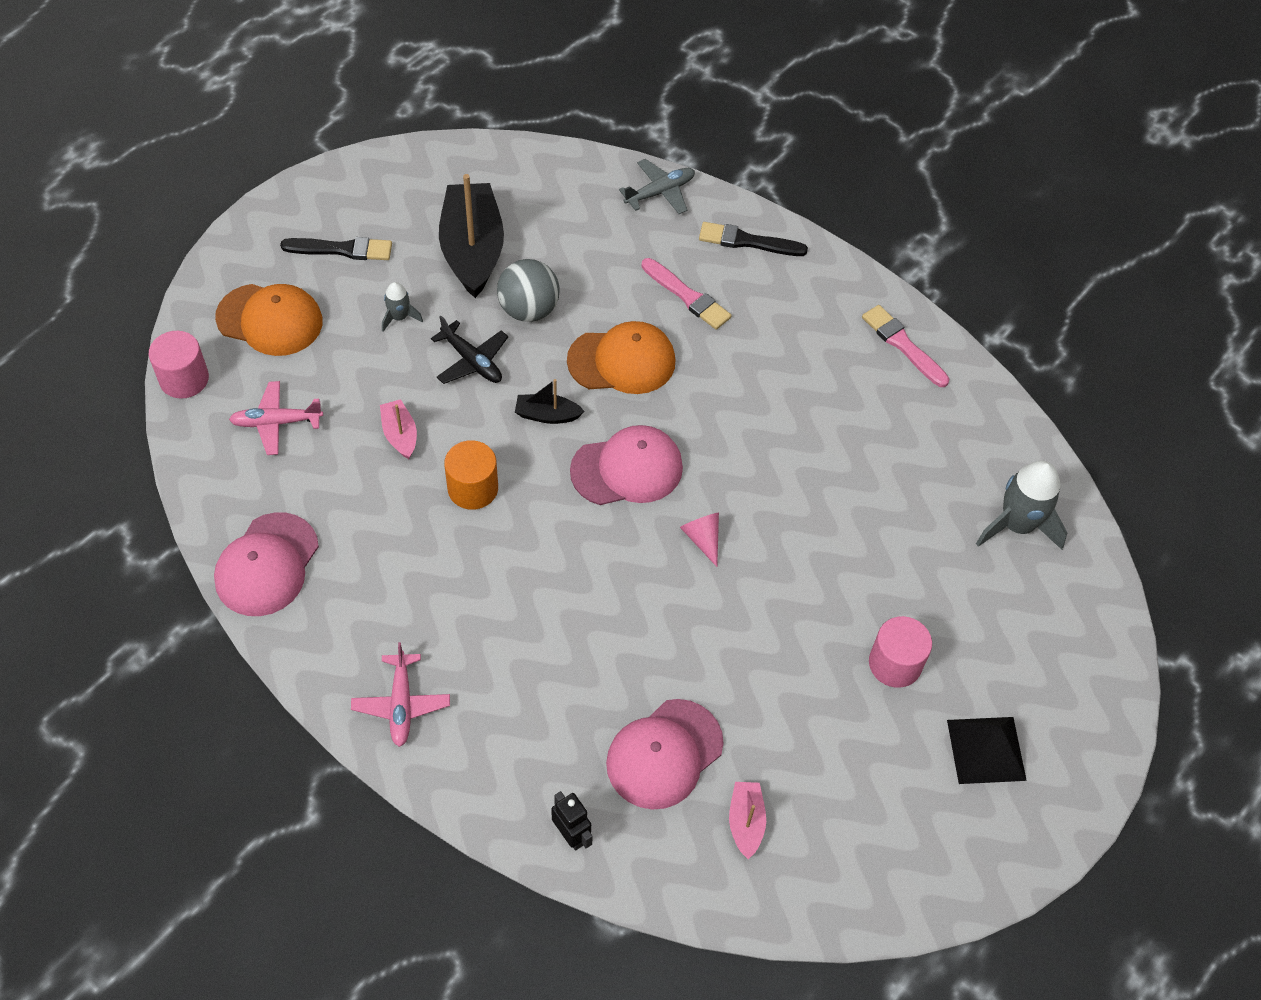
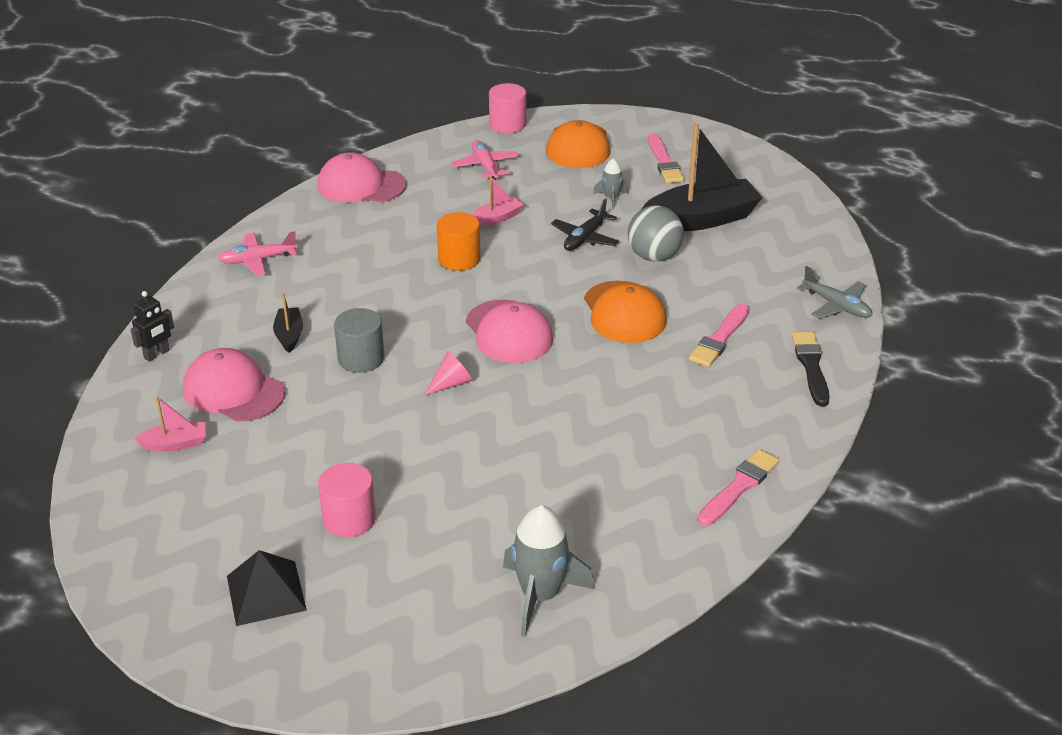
camera: 80 degrees right, 20 degrees down
(342, 249) = (664, 162): black brush -> pink brush
(547, 415) = (547, 283): black boat -> black boat (289, 335)
(637, 617) = (361, 358): none -> grey cylinder

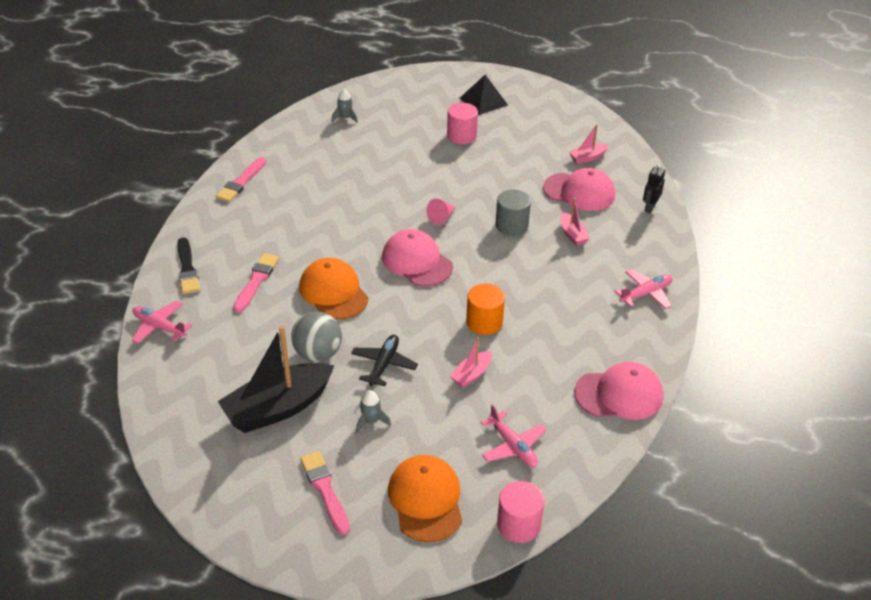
camera: 165 degrees right, 5 degrees up
(289, 335) = (572, 234): black boat -> pink boat
(540, 596) = (345, 118): grey rocket -> grey rocket, size x0.52
(836, 306) = (159, 327): grey plane -> pink plane

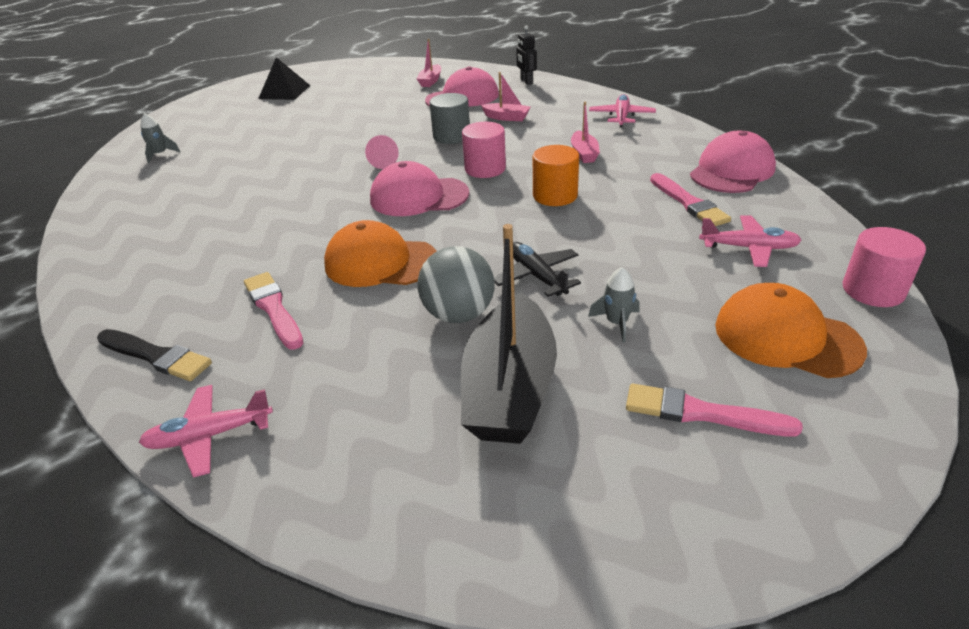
camera: 45 degrees left, 5 degrees down
(241, 182) = (108, 250): pink brush -> pink brush (688, 203)
(461, 136) = (303, 115): pink cylinder -> pink cylinder (485, 169)
(471, 374) = (619, 230): pink boat -> pink boat (584, 154)

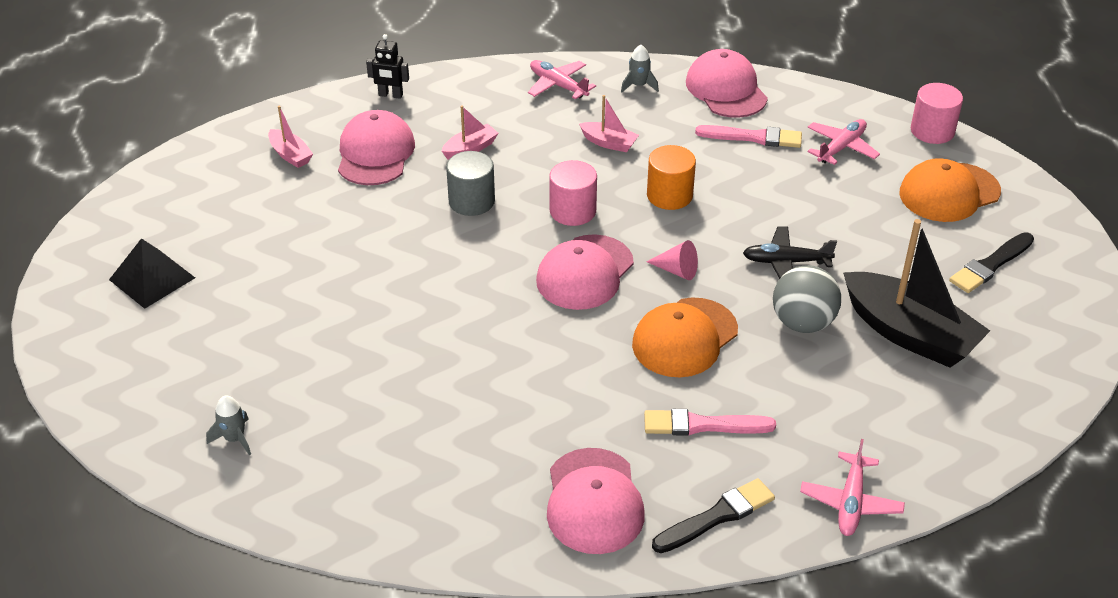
camera: 60 degrees left, 5 degrees up
(152, 289) = (594, 501): none -> pink cap
(383, 162) = (479, 268): pink cone -> pink cone (676, 270)
(617, 323) = (877, 253): grey rocket -> grey rocket (639, 85)
(702, 413) = (990, 265): pink brush -> black brush

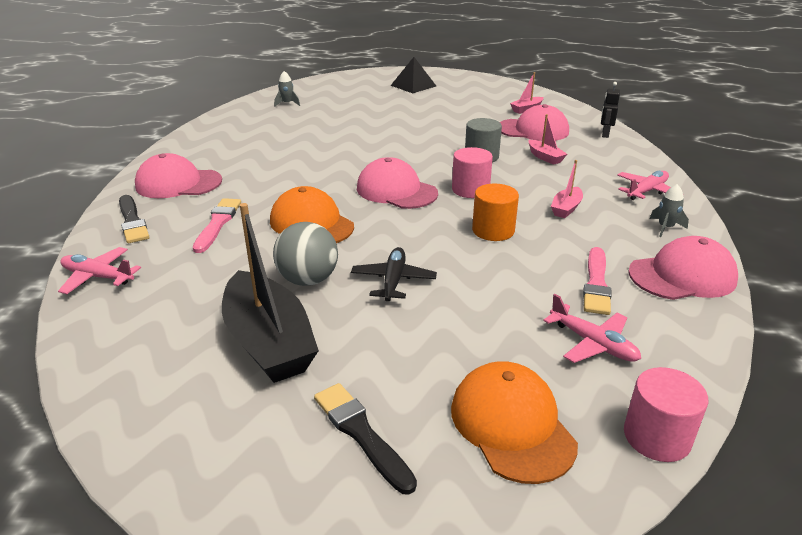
camera: 95 degrees right, 10 degrees down
(676, 270) = (392, 226): pink cone -> none
(909, 334) = (269, 342): black boat -> black boat turned 75 degrees counterclockwise

